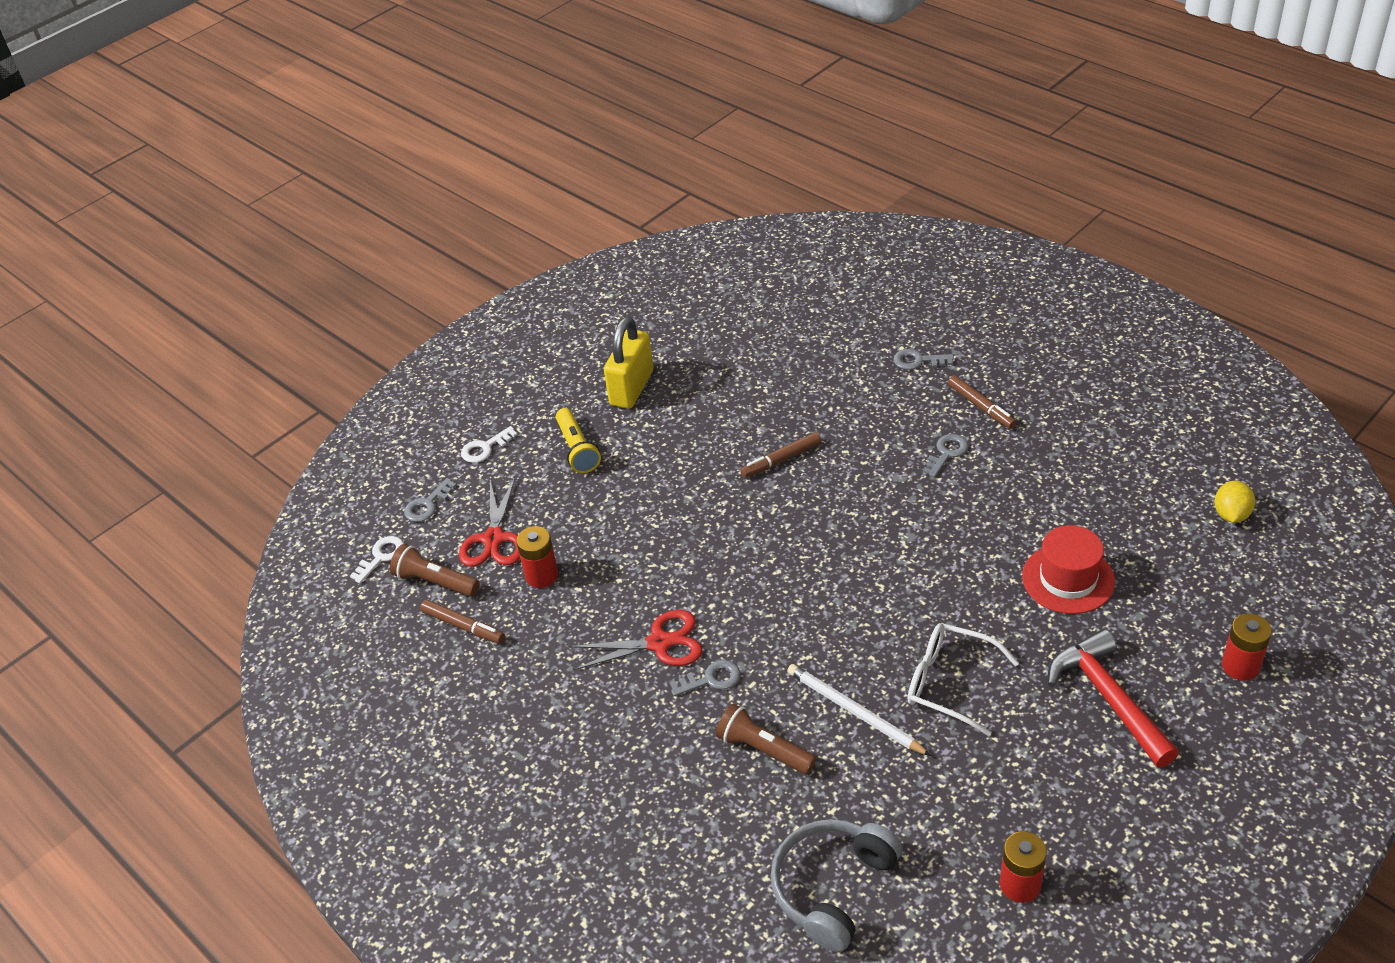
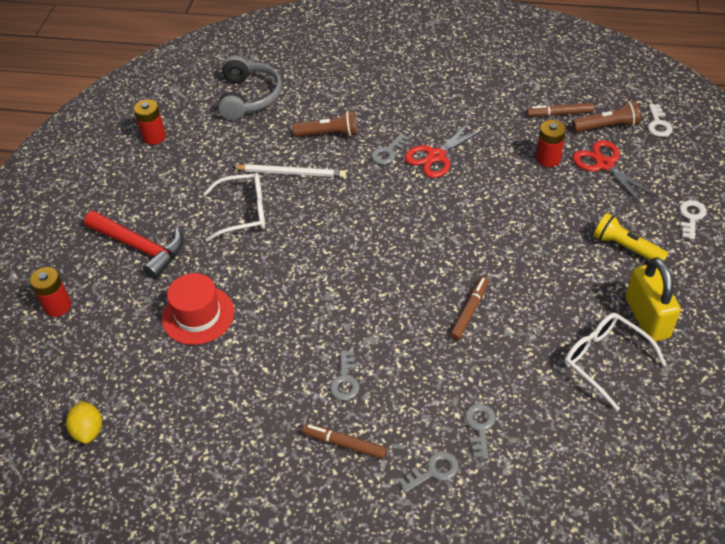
camera: 145 degrees right, 5 degrees up
(427, 505) = (675, 164): grey key -> grey key (480, 427)
(703, 373) = (605, 361): none -> white glasses

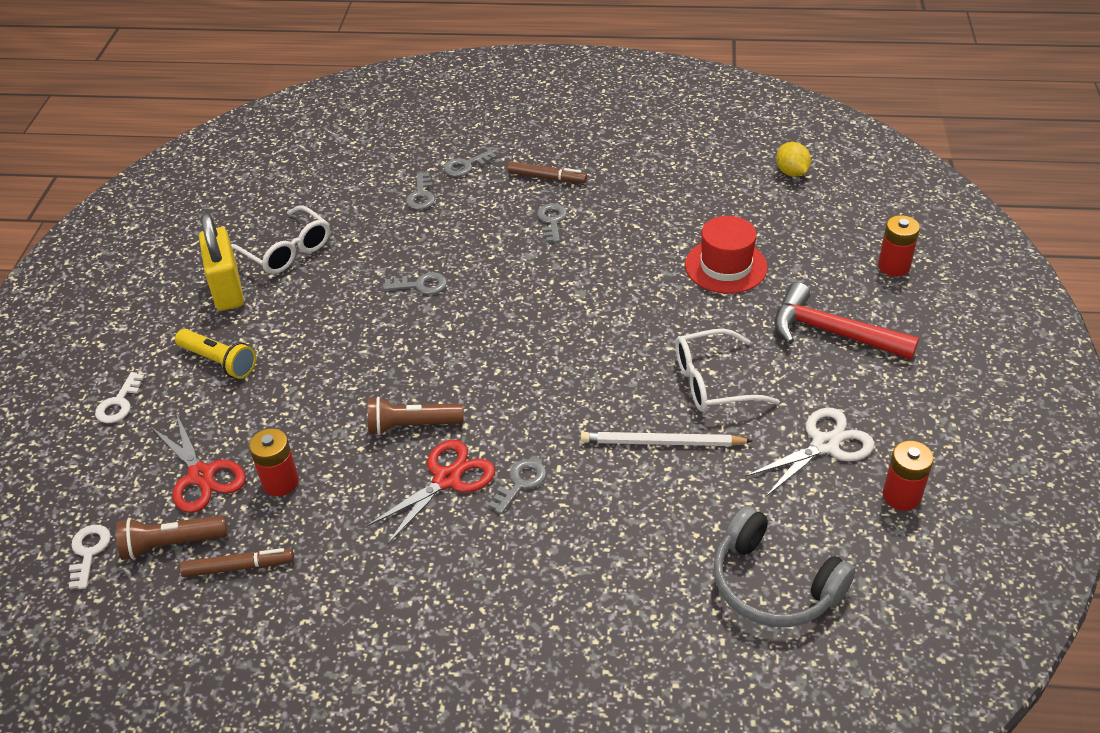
camera: 175 degrees right, 5 degrees down
(185, 167) = (824, 445): none -> white scissors
(249, 97) = (773, 585): grey headphones -> grey headphones turned 45 degrees counterclockwise
(329, 134) = (617, 513): brown flashlight -> brown flashlight (412, 425)
(469, 312) = (420, 285): brown marker -> grey key

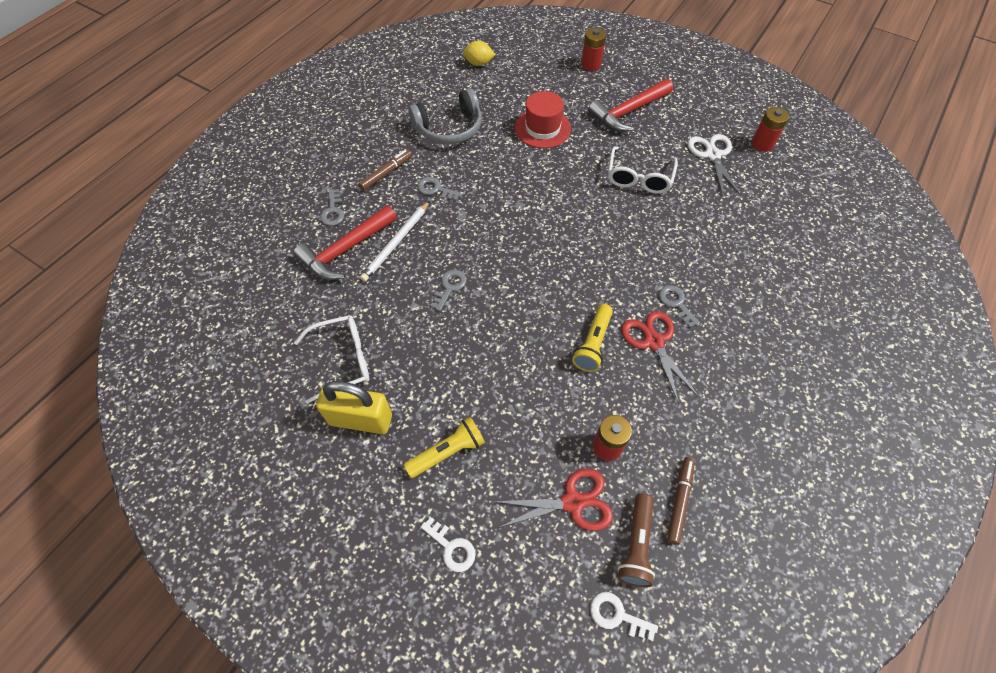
camera: 65 degrees left, 15 degrees up
(412, 425) = (593, 344): brown flashlight -> yellow flashlight
(421, 195) = (345, 250): grey key -> red hammer
(661, 443) = (676, 221): white pencil -> white pencil (396, 243)
(773, 585) = (802, 221): grey headphones -> grey headphones (449, 128)

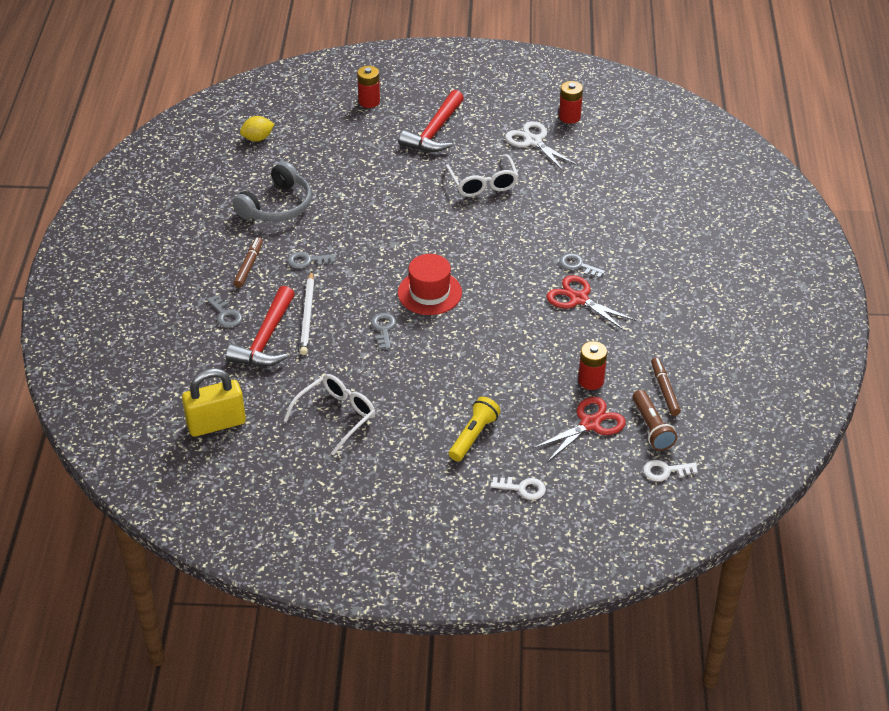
camera: 30 degrees left, 15 degrees down
(360, 419) = (386, 446): yellow padlock -> yellow padlock (216, 424)
(542, 128) = (366, 174): red hat -> red hat (429, 293)
(593, 344) = (532, 320): yellow flashlight -> none

